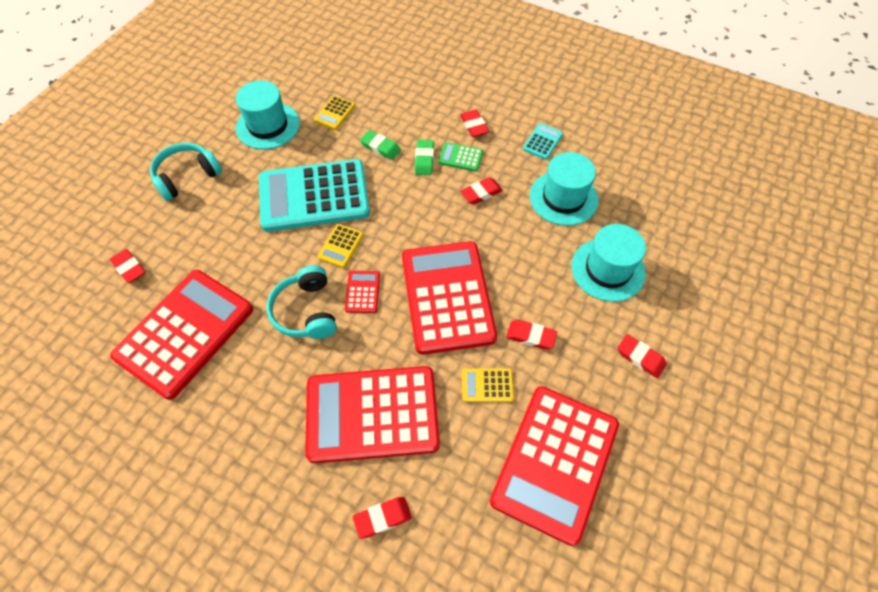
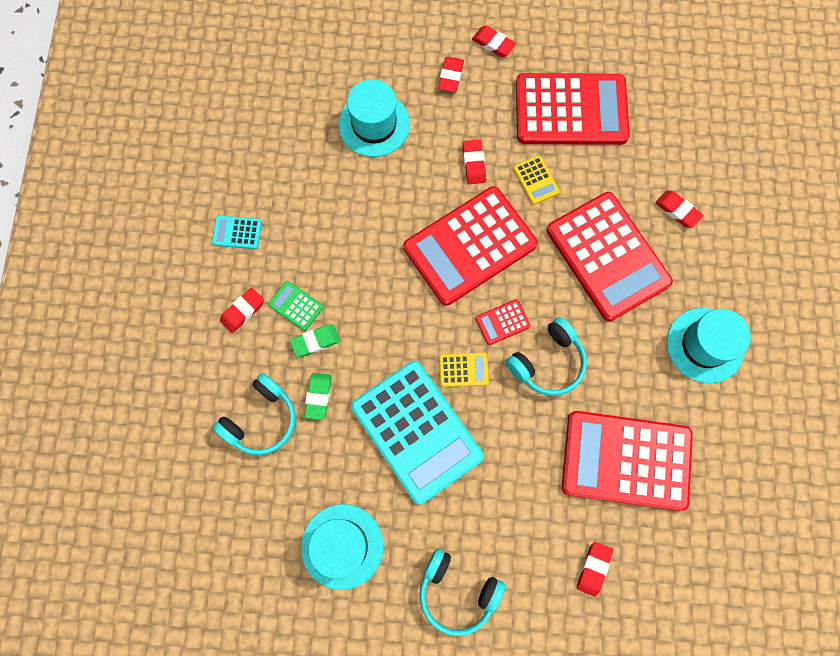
camera: 115 degrees left, 15 degrees up
(335, 113) = (288, 477): yellow calculator -> none
(385, 111) = (261, 419): none -> turquoise headphones
(460, 157) = (295, 306): green calculator -> green calculator turned 135 degrees clockwise
(481, 193) = (335, 265): red eraser -> red eraser (493, 44)
(563, 198) = (306, 187): turquoise hat -> turquoise hat (705, 345)

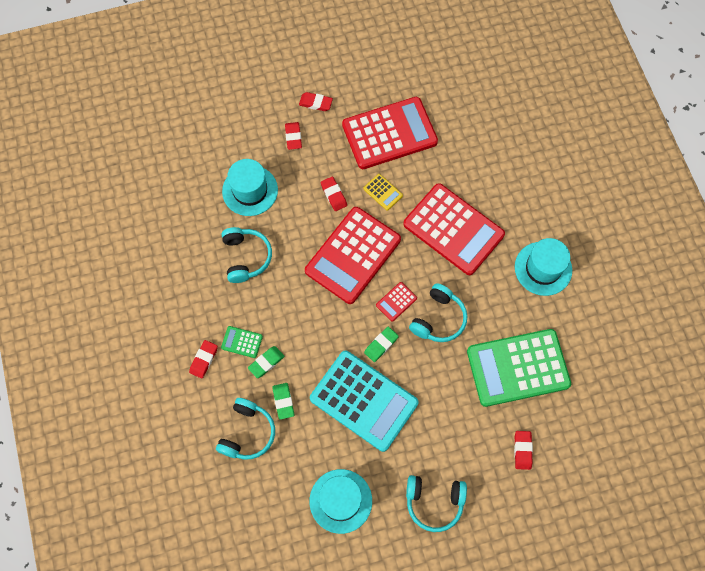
camera: 20 degrees left, 5 degrees down
(237, 232) = (177, 304): turquoise calculator -> none
(339, 204) = (246, 257): none -> turquoise headphones
(463, 369) = (381, 345): yellow calculator -> green eraser
(626, 460) = (518, 368): red calculator -> green calculator
(677, 210) = (490, 180): red eraser -> none

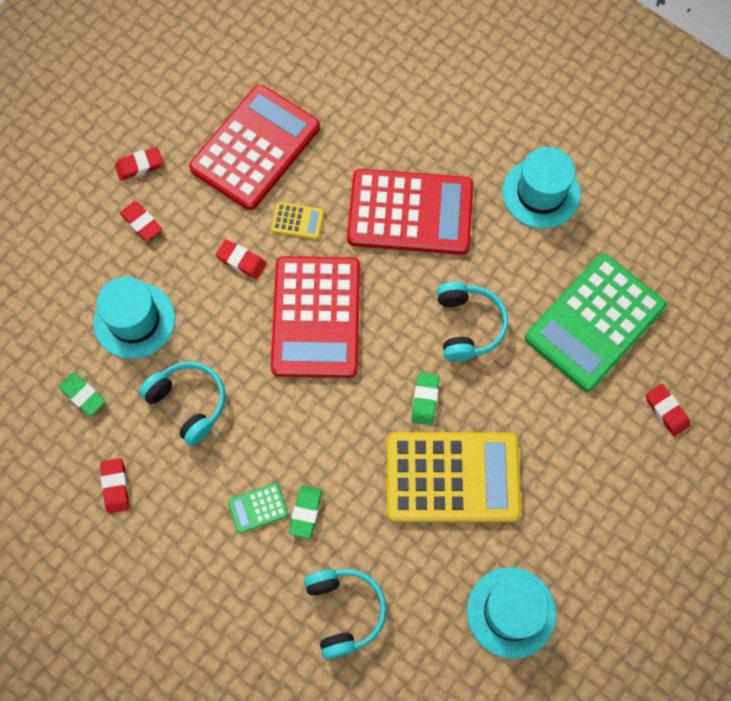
camera: 35 degrees left, 0 degrees up
(204, 360) = (227, 561): red eraser -> red eraser (115, 486)
(283, 401) = (360, 544): green eraser -> green eraser (83, 395)
(364, 400) = (452, 477): turquoise calculator -> yellow calculator
(396, 302) = (406, 338): red calculator -> none
(434, 502) = (615, 537): turquoise headphones -> none

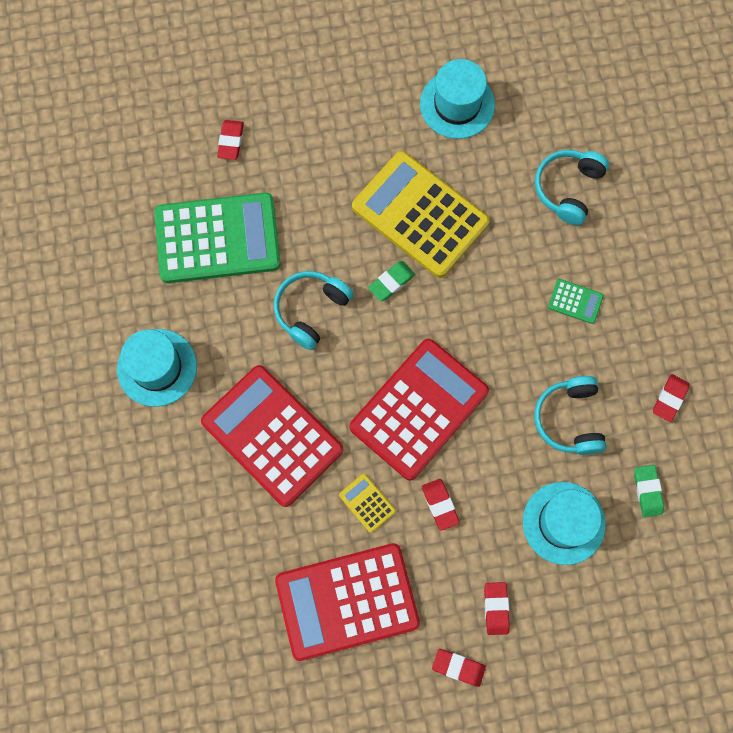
camera: 140 degrees left, 5 degrees up
(306, 512) = (543, 272): green eraser -> none

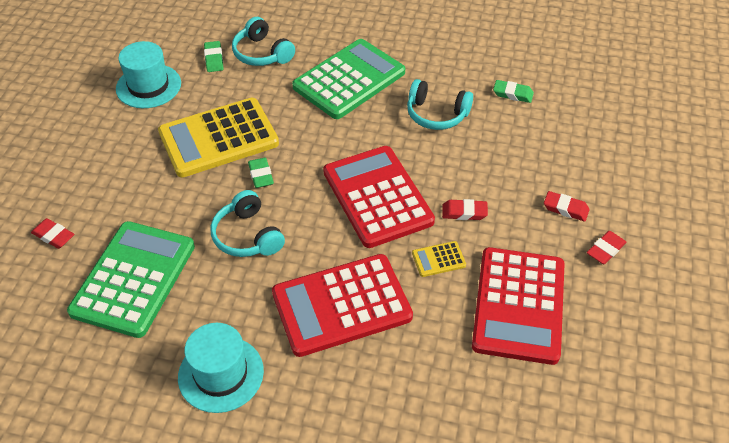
camera: 65 degrees left, 25 degrees down
(532, 144) = (214, 59): none -> green eraser
(563, 523) = (515, 146): turquoise hat -> none
(575, 301) = (349, 79): green calculator -> green calculator, size x2.48
(669, 399) = (451, 60): red eraser -> none

